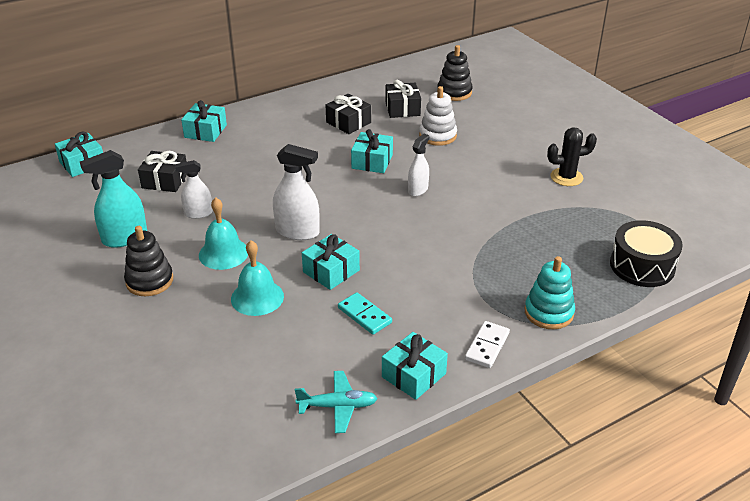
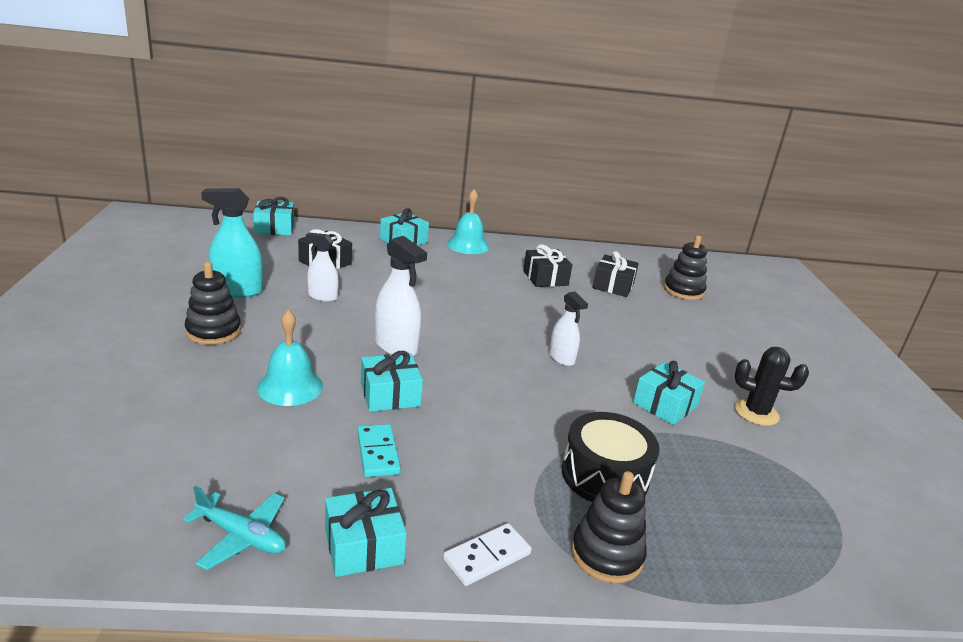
camera: 25 degrees right, 10 degrees down
(223, 253) = (305, 336): turquoise bell -> turquoise bell (468, 245)
(372, 161) = (536, 316): turquoise gift -> turquoise gift (665, 405)
(418, 190) = (561, 358): white spray bottle -> white spray bottle turned 90 degrees clockwise
(437, 136) = (630, 320): white stacking toy -> none
(548, 312) = (606, 554): turquoise stacking toy -> black stacking toy
(642, 266) = (791, 557): black drum -> black drum (604, 475)

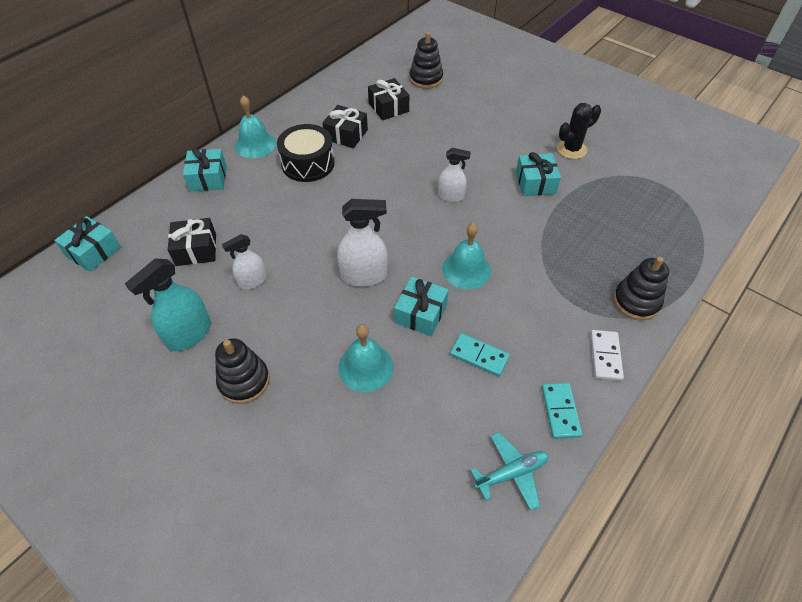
camera: 45 degrees left, 25 degrees up
(363, 546) = (560, 411): turquoise gift -> turquoise domino
(481, 402) = (466, 269): none -> turquoise bell
(604, 475) = (576, 257): black drum -> black drum (308, 163)

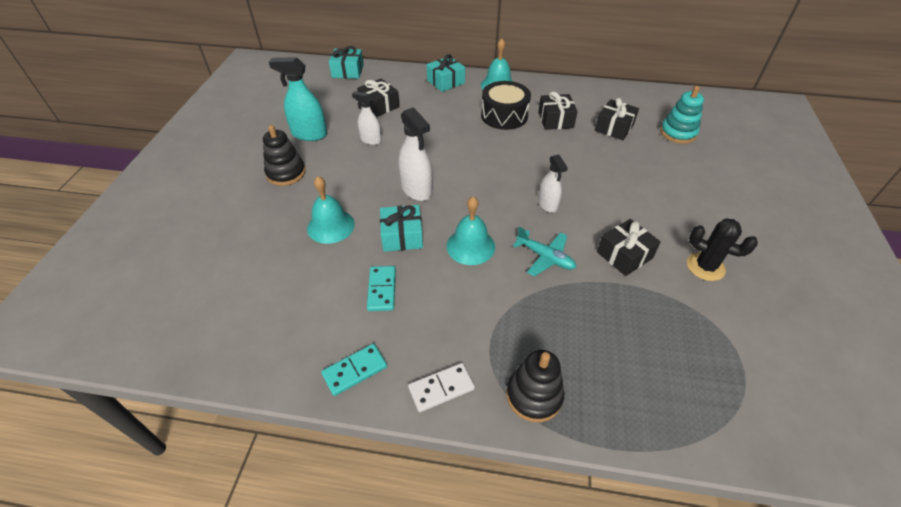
camera: 60 degrees right, 5 degrees down
(426, 79) = (678, 133): black stacking toy -> turquoise stacking toy
(511, 473) = (274, 355): turquoise plane -> turquoise plane (545, 257)
(535, 183) = (624, 255): turquoise gift -> black gift

